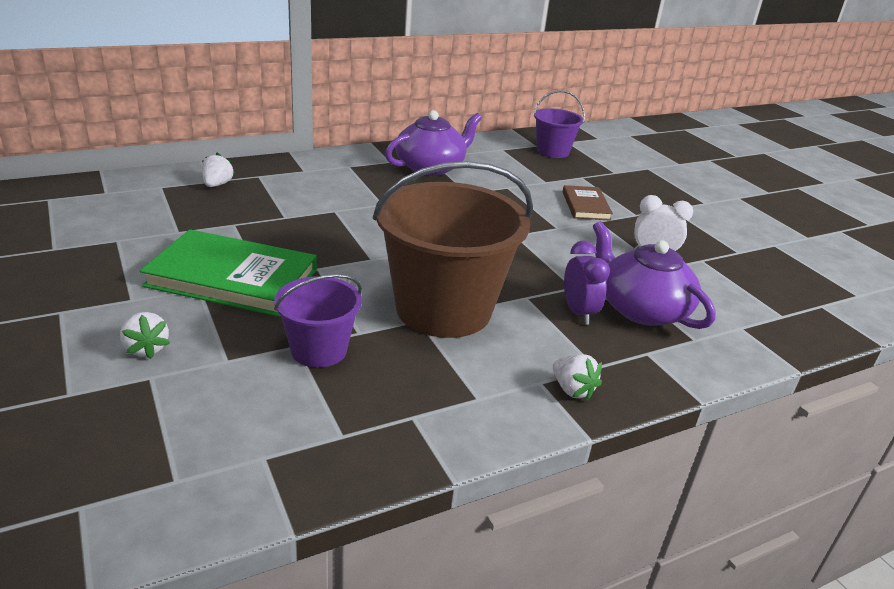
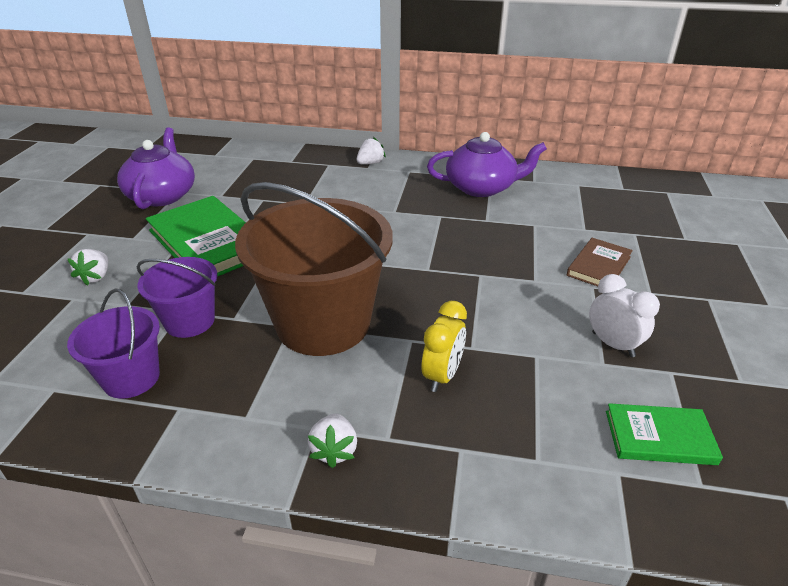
camera: 40 degrees right, 5 degrees up
(217, 184) = (291, 165): white strawberry -> white strawberry (370, 163)
(552, 151) = (634, 199): purple bucket -> purple bucket (131, 378)
(578, 312) = (442, 375): purple clock -> yellow clock
(641, 309) = (517, 399): purple teapot -> purple teapot (162, 195)
(737, 299) = (659, 437): none -> green book

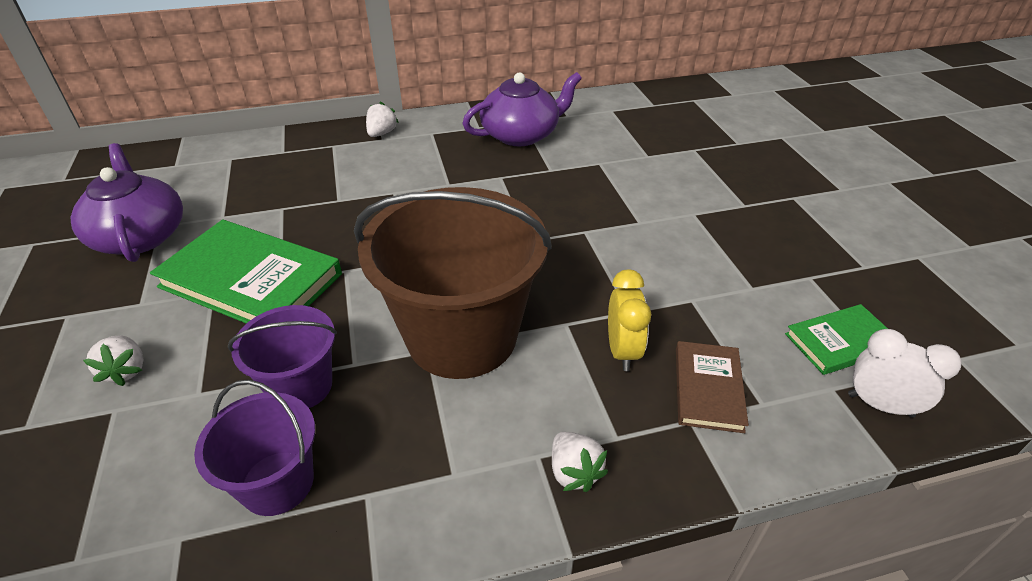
camera: 25 degrees left, 5 degrees up
(598, 266) = (685, 191): brown book -> brown book (708, 388)
(613, 344) = (748, 266): white clock -> white clock (880, 405)

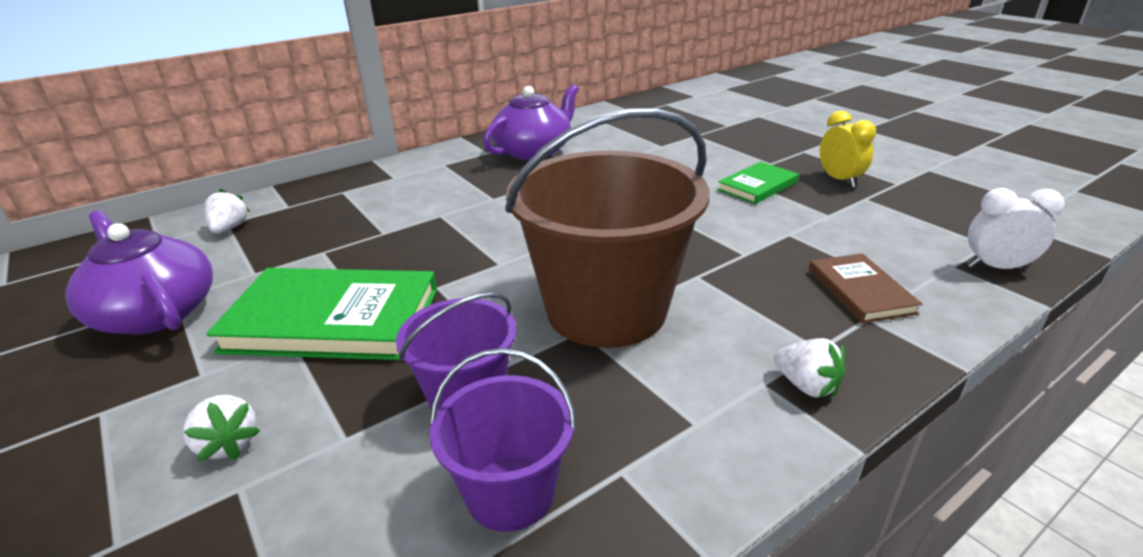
camera: 20 degrees left, 10 degrees down
(381, 133) = (390, 173): white strawberry -> white strawberry (229, 228)
(622, 351) = (765, 283): yellow clock -> yellow clock (839, 180)
(841, 342) = (928, 234): green book -> green book (757, 186)

